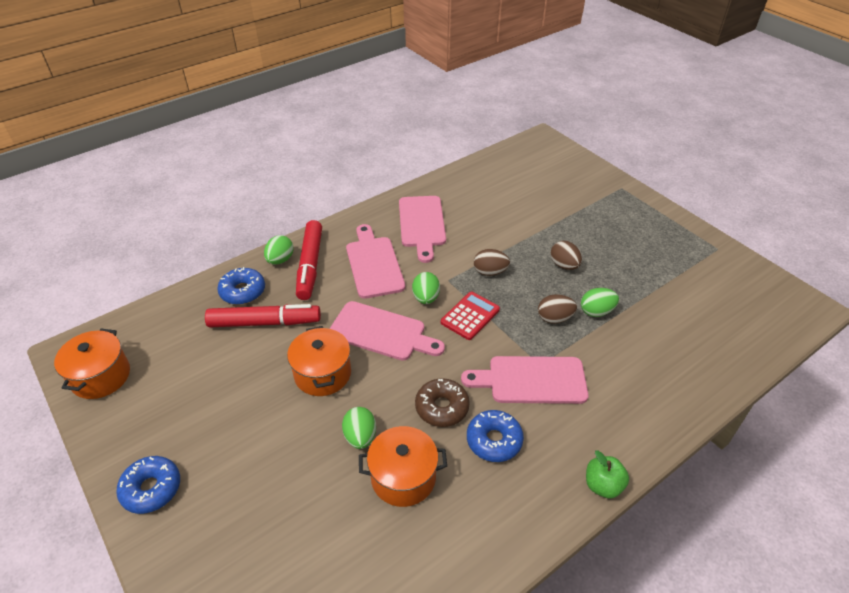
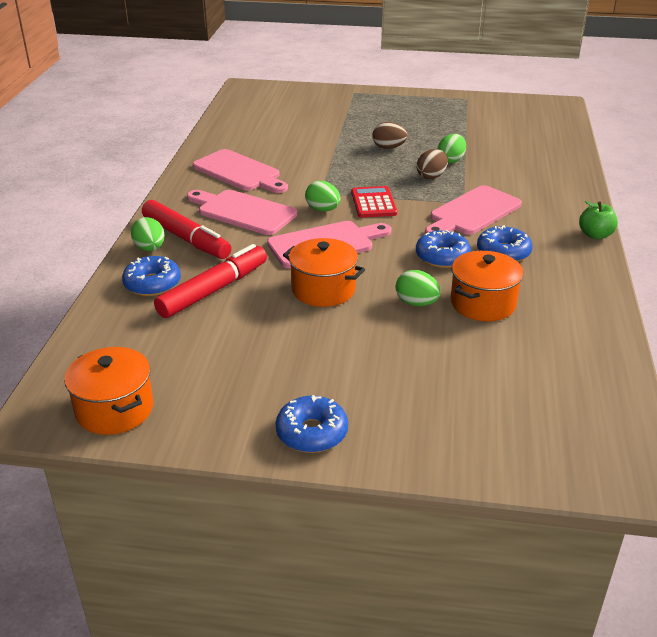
camera: 45 degrees left, 10 degrees down
(442, 407) = (442, 257): brown donut -> blue donut
(490, 272) = (344, 174): brown egg -> none

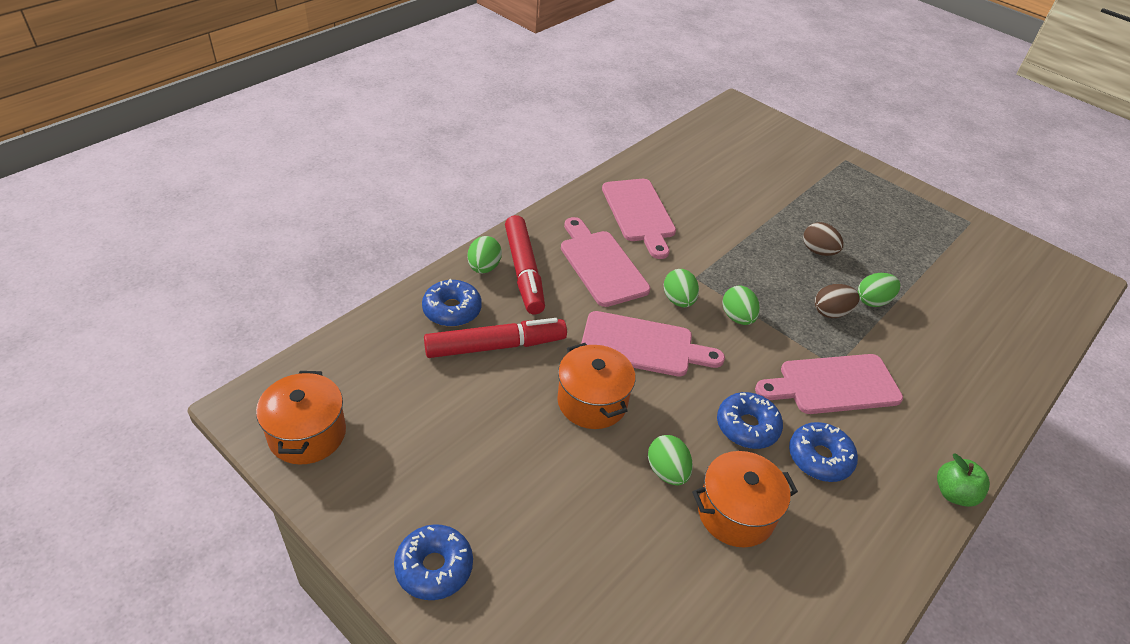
camera: 30 degrees right, 10 degrees up
(373, 203) = (737, 317): red calculator -> green egg

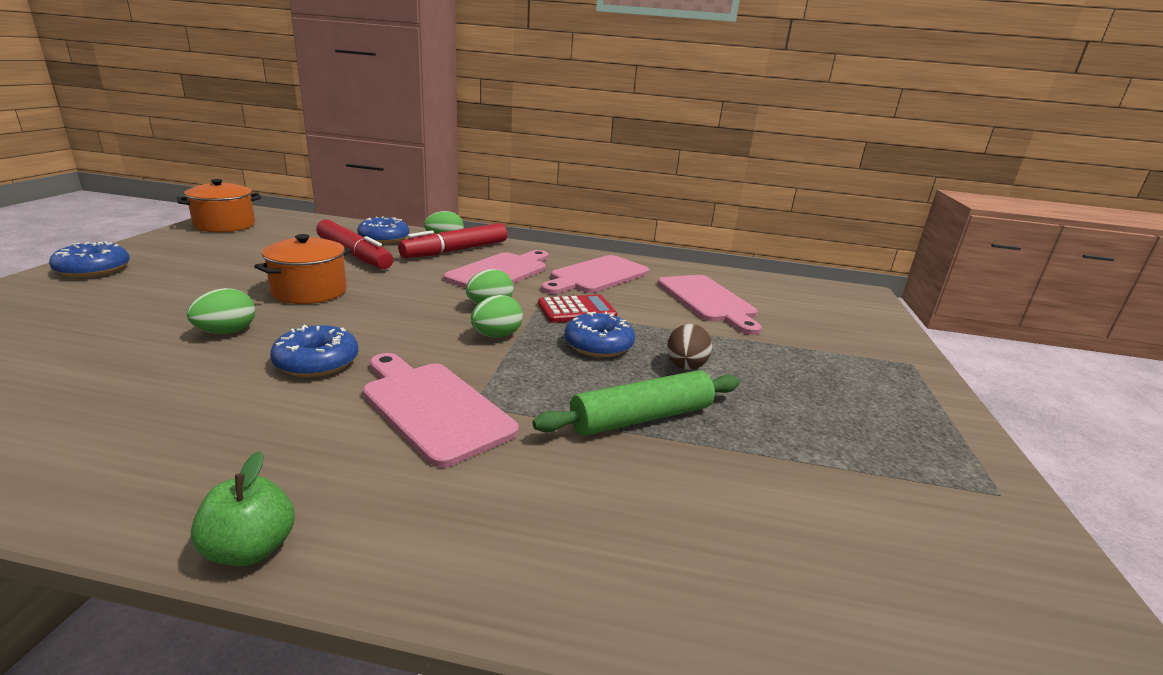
camera: 60 degrees right, 20 degrees down
(642, 345) = (405, 300): pink cutting board -> pink cutting board (708, 301)
(707, 257) = (577, 310): none -> red calculator
(735, 513) = (171, 373): orange pot -> none
(819, 458) = (284, 413): blue donut -> blue donut (598, 345)
(831, 312) = (576, 389): brown egg -> none
(873, 301) = (641, 418): green egg -> green rolling pin

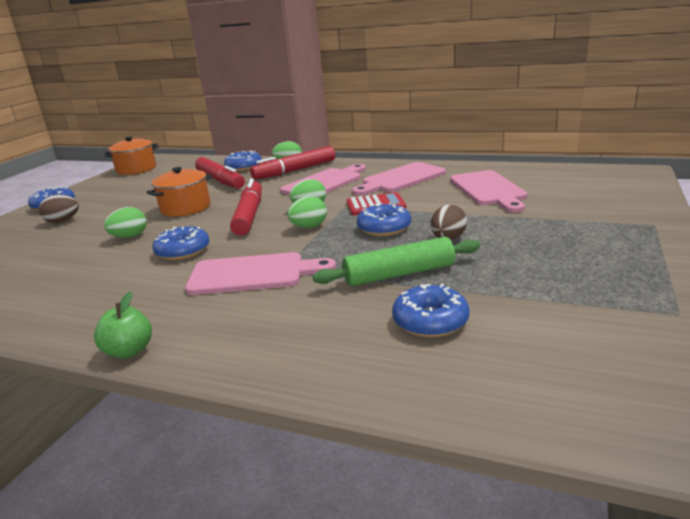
camera: 15 degrees right, 0 degrees up
(110, 297) = (63, 221): none -> brown egg
(407, 311) = (249, 215): none -> red marker
(433, 407) = (252, 274): pink cutting board -> pink cutting board turned 120 degrees clockwise
(709, 498) = (430, 321): none -> blue donut

